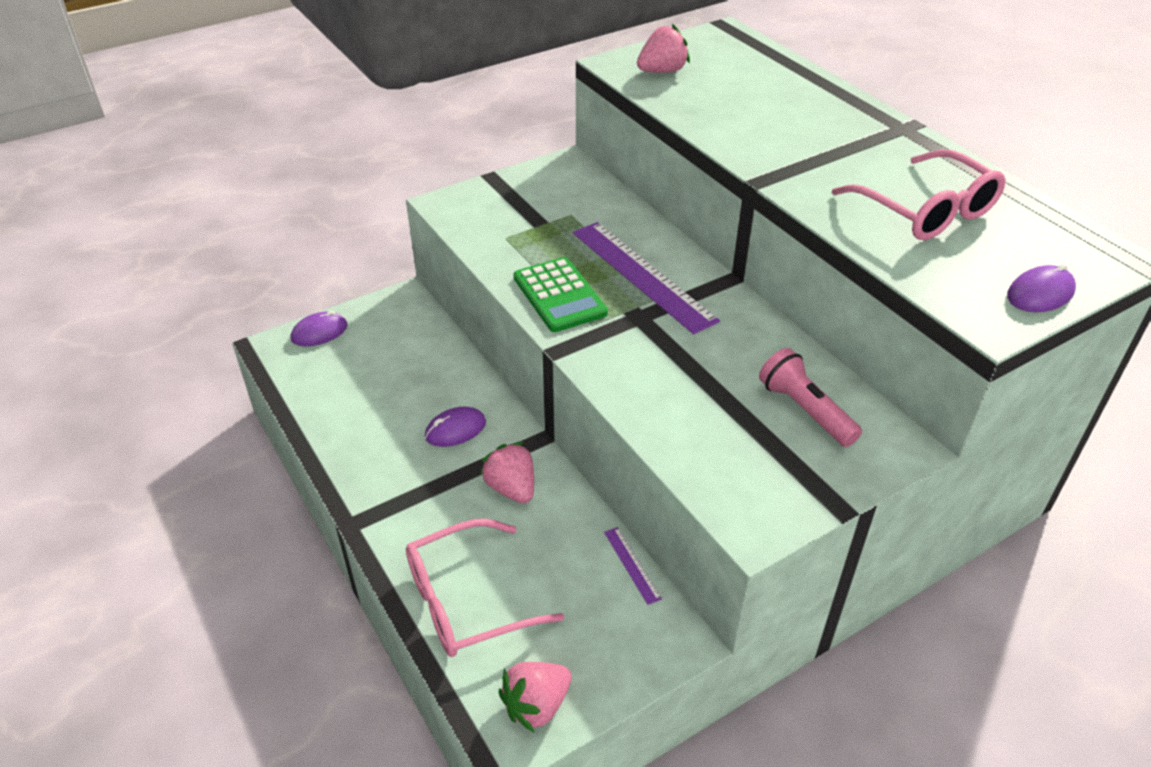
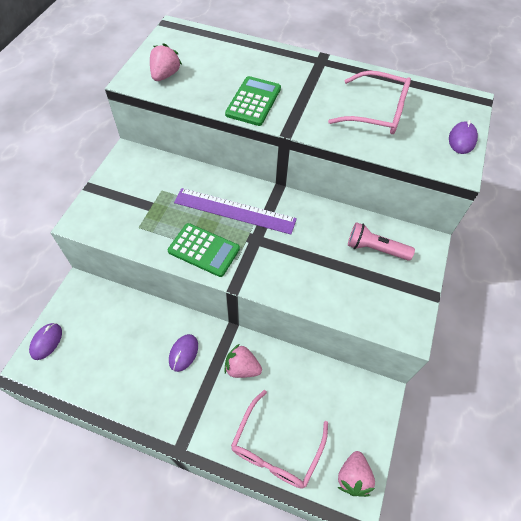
camera: 40 degrees left, 15 degrees up
(632, 565) = (331, 369): purple ruler -> none
(749, 135) = (253, 101): none -> green calculator

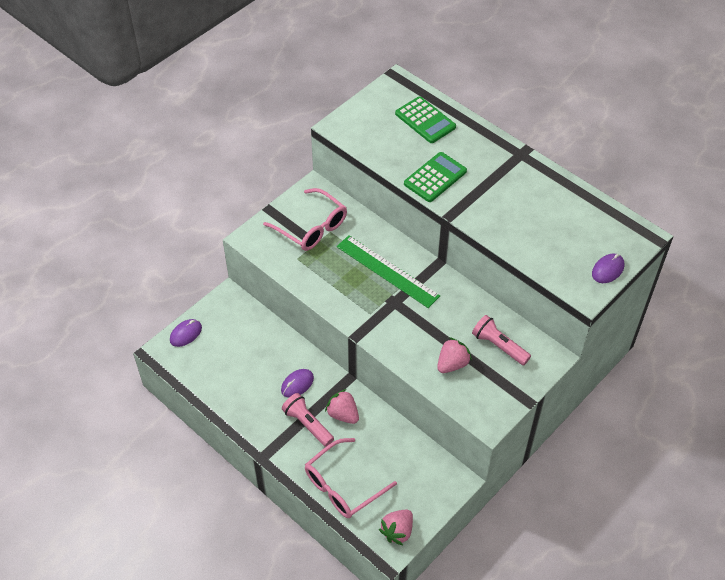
camera: 25 degrees right, 5 degrees down
(165, 75) = (368, 129): pink strawberry -> pink strawberry (452, 364)
(204, 250) = (344, 296): green calculator -> green calculator (425, 120)
(211, 393) = (307, 424): none -> pink flashlight
(235, 210) = (387, 271): purple ruler -> green ruler
(377, 112) = (543, 221): pink glasses -> pink glasses (311, 227)

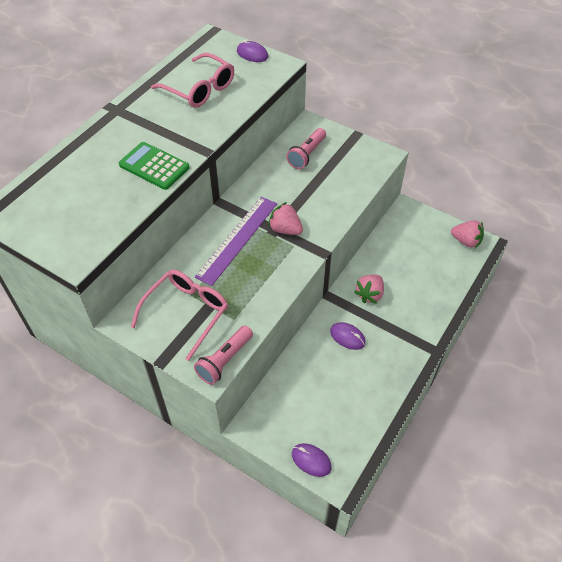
camera: 100 degrees left, 0 degrees up
(307, 424) = (389, 320): pink flashlight -> pink flashlight (225, 360)
(343, 486) = (440, 283): pink glasses -> pink glasses (199, 89)
(387, 271) = (237, 239): green ruler -> purple ruler
(425, 120) = (66, 182): green calculator -> none
(452, 364) = (334, 182): pink strawberry -> pink strawberry (285, 229)

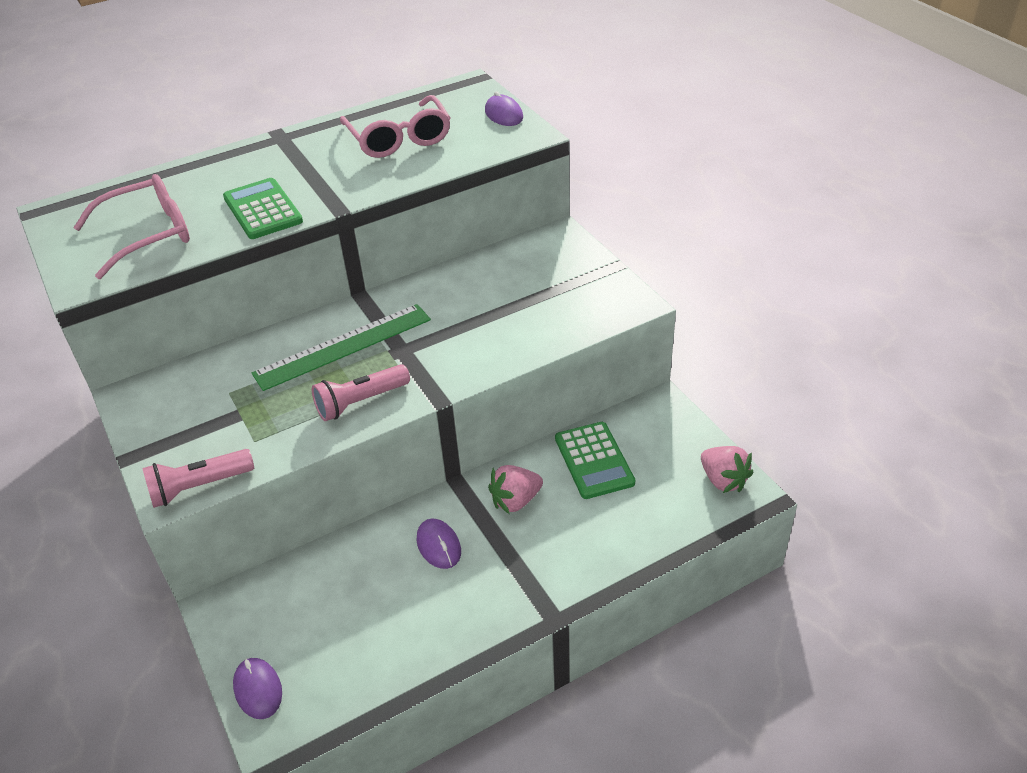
camera: 30 degrees right, 10 degrees down
(186, 313) = (205, 412): pink glasses -> pink glasses (148, 235)
(237, 239) = (343, 346): purple ruler -> green ruler
(285, 229) = (414, 355): pink strawberry -> none
(307, 155) = (523, 271): pink flashlight -> pink flashlight (360, 402)
(394, 255) = (594, 460): none -> green calculator

